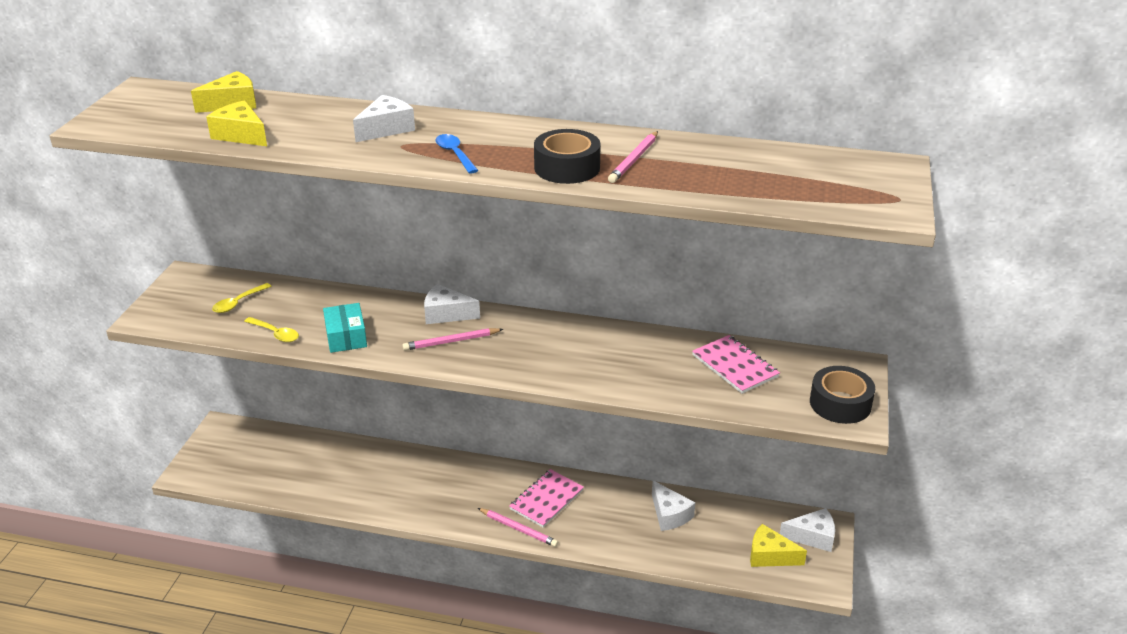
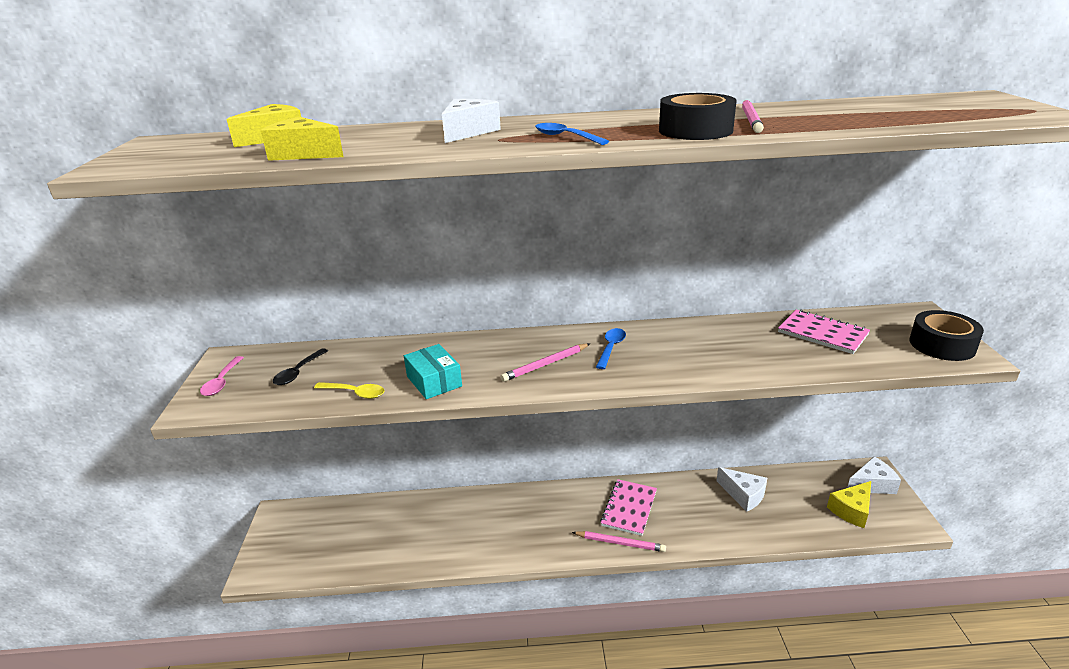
camera: 15 degrees left, 5 degrees down
(173, 298) = (222, 382): none -> pink spoon
(238, 303) = (298, 372): yellow spoon -> black spoon
(446, 314) = (523, 342): white cheese -> none
(521, 337) = (611, 348): none -> blue spoon
(770, 556) = (851, 510): yellow cheese -> yellow cheese turned 45 degrees counterclockwise

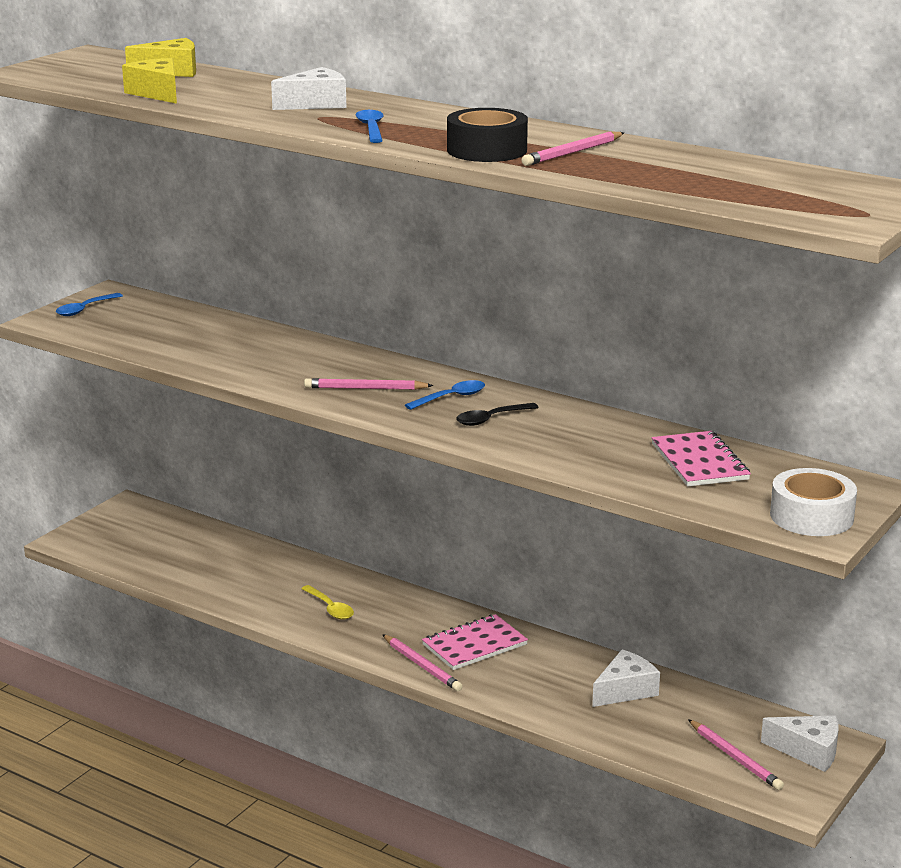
camera: 35 degrees right, 5 degrees down
(222, 382) = (85, 309): pink spoon -> blue spoon
(298, 372) = (151, 322): black spoon -> black spoon (491, 419)
(355, 393) = (173, 353): yellow spoon -> yellow spoon (330, 608)
(434, 381) = (248, 367): turquoise box -> none
(743, 495) = (625, 690): white cheese -> white cheese turned 120 degrees counterclockwise
(851, 510) = (735, 758): yellow cheese -> pink pencil
(942, 345) = (811, 516): black tape -> white tape

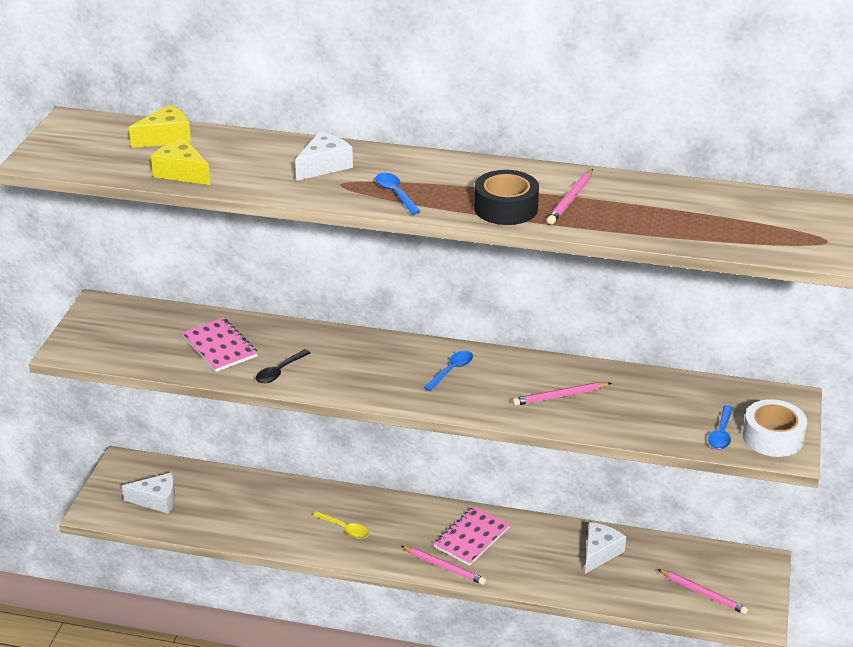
camera: 20 degrees left, 10 degrees up
(85, 309) = (91, 330): blue spoon -> blue spoon (721, 434)
(365, 388) = (380, 375): pink pencil -> pink pencil (560, 396)
(491, 419) = (495, 387): black spoon -> black spoon (279, 372)
(699, 462) = (668, 399): pink notebook -> pink notebook (219, 347)
(808, 751) = (747, 575): white cheese -> white cheese (157, 500)

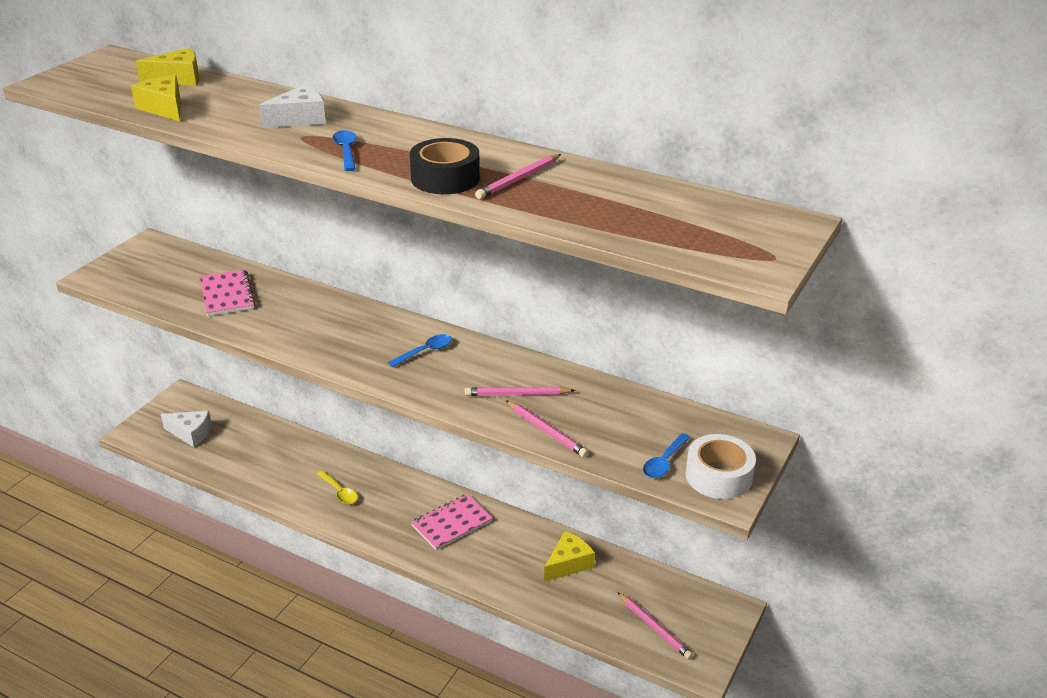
camera: 15 degrees right, 0 degrees up
(279, 372) = (265, 325): black spoon -> none
(444, 567) = (412, 547): pink pencil -> pink pencil (546, 431)
(599, 552) = (568, 563): white cheese -> yellow cheese

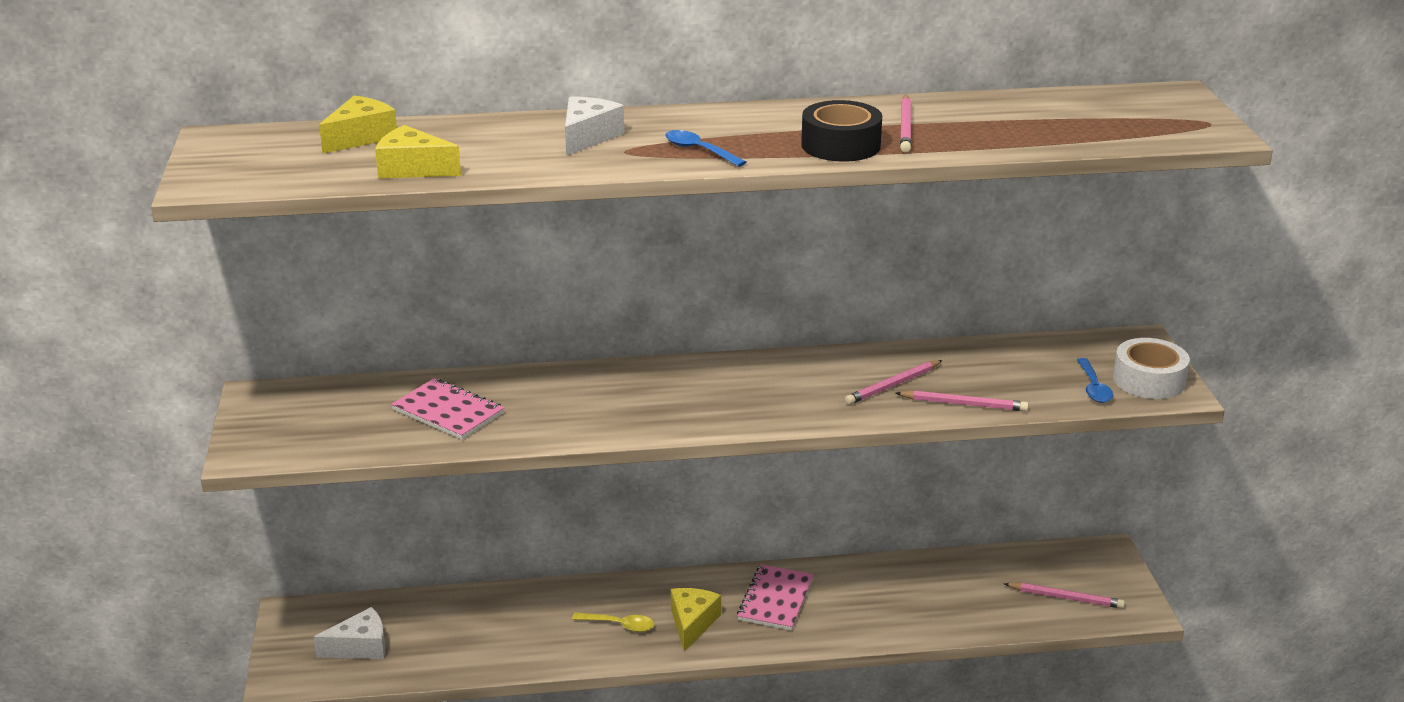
camera: 35 degrees left, 5 degrees down
(425, 351) = (750, 383): blue spoon -> none
(568, 563) = (929, 582): yellow cheese -> yellow cheese (692, 623)

